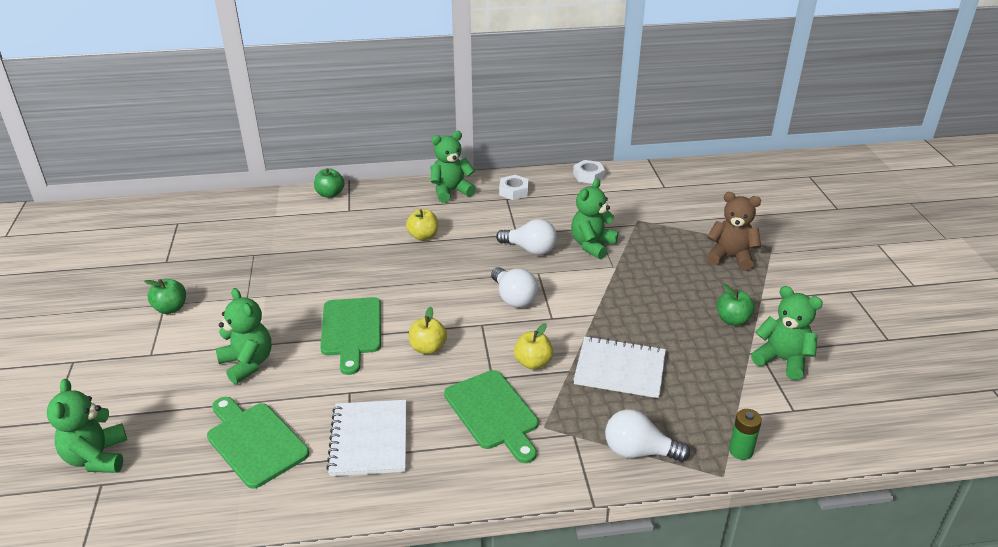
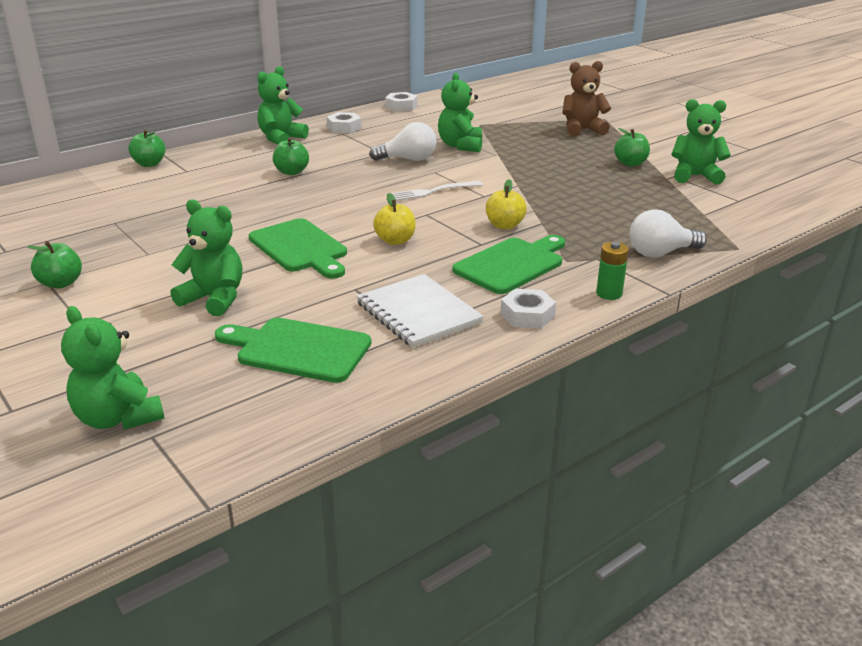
camera: 30 degrees left, 5 degrees down
(423, 236) = (291, 172): yellow apple -> green apple
(448, 478) = (527, 315): none -> white nut
(493, 413) = (511, 264): green cutting board -> green cutting board turned 75 degrees counterclockwise
(513, 298) = (433, 191): white light bulb -> white fork
(620, 369) = (582, 211): white notebook -> none
(740, 451) = (733, 231): green battery -> green battery (609, 294)

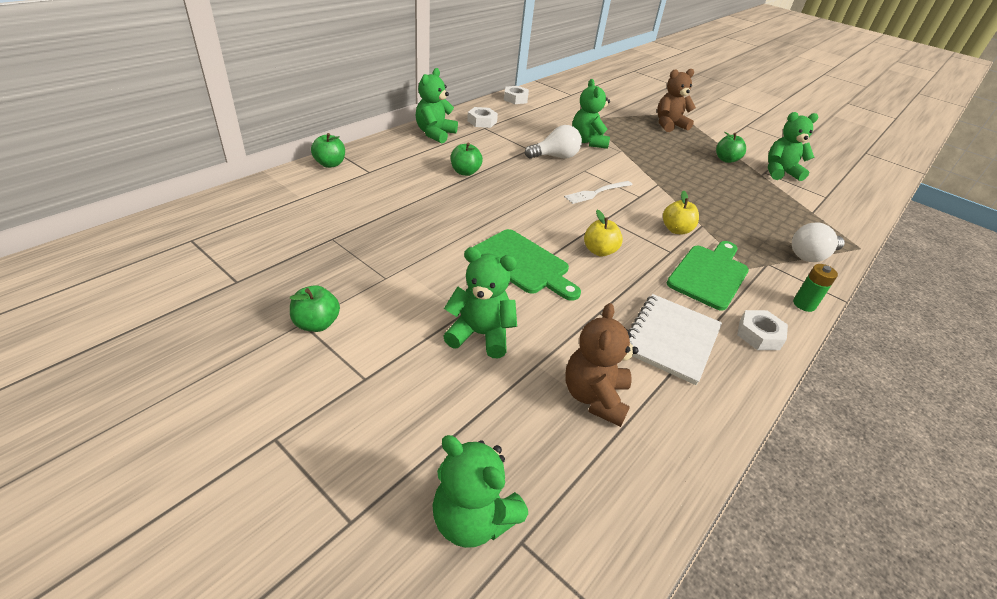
camera: 15 degrees left, 10 degrees up
(298, 349) = (594, 397): green cutting board -> brown teddy bear
(418, 313) = (671, 339): white notebook -> white notebook turned 75 degrees clockwise

